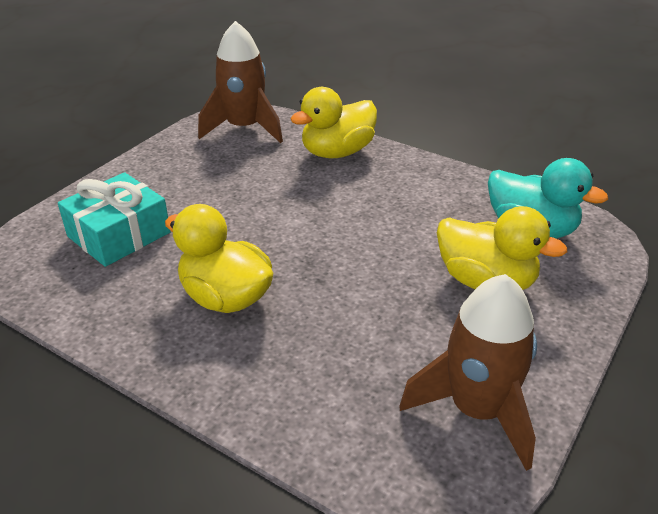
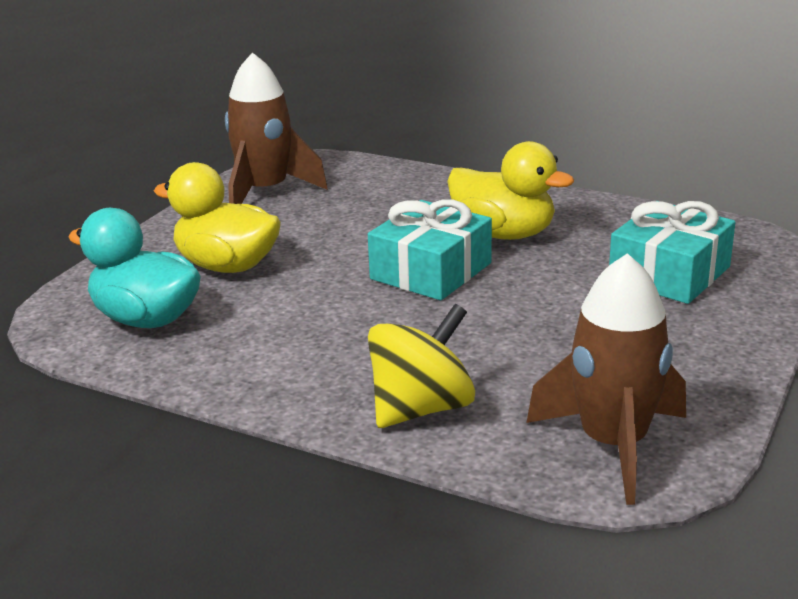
camera: 175 degrees right, 10 degrees down
(306, 256) = (431, 271): none -> turquoise gift
(337, 152) = (421, 408): yellow duck -> yellow spinning top

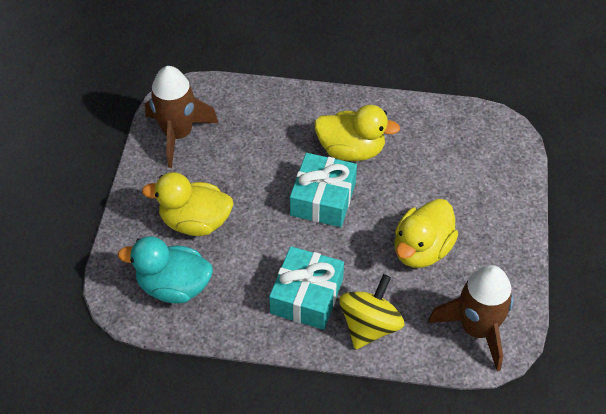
camera: 20 degrees left, 25 degrees up
(560, 342) = (421, 249): none -> yellow duck
(669, 273) = (460, 170): turquoise gift -> turquoise gift (307, 296)

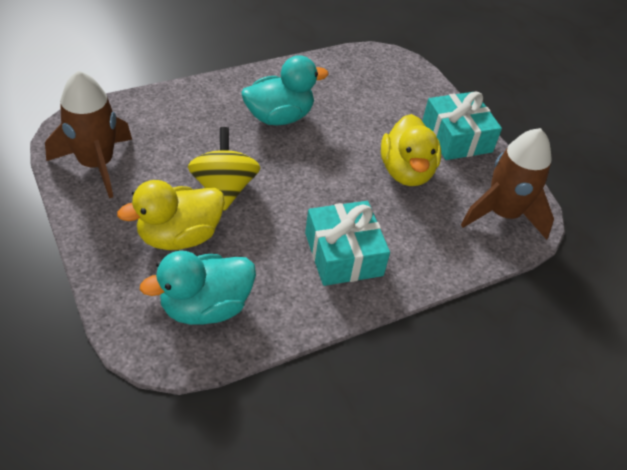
camera: 40 degrees left, 5 degrees down
(323, 199) = (288, 166): turquoise gift -> turquoise gift (456, 137)
(351, 150) = (279, 117): yellow duck -> turquoise duck
(369, 326) = (419, 253): yellow spinning top -> yellow spinning top (224, 188)

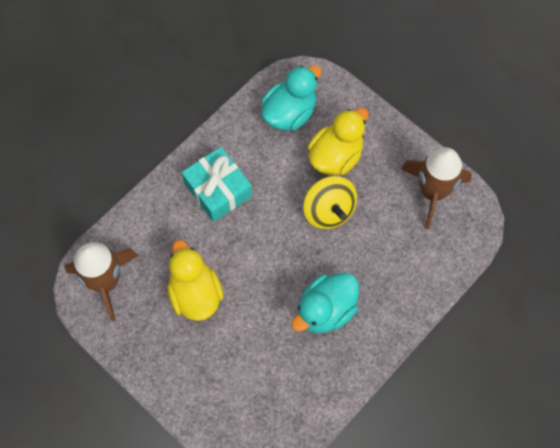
camera: 165 degrees right, 20 degrees up
(456, 137) = (162, 360): turquoise gift -> none

